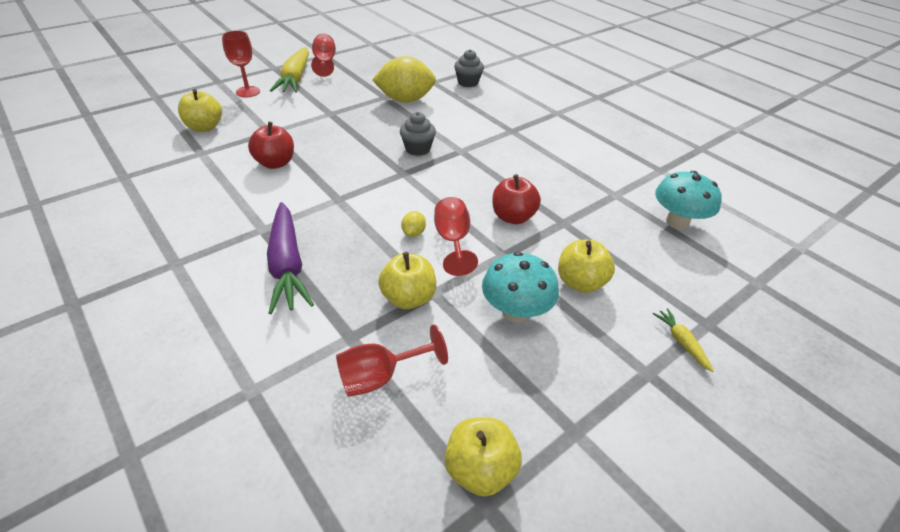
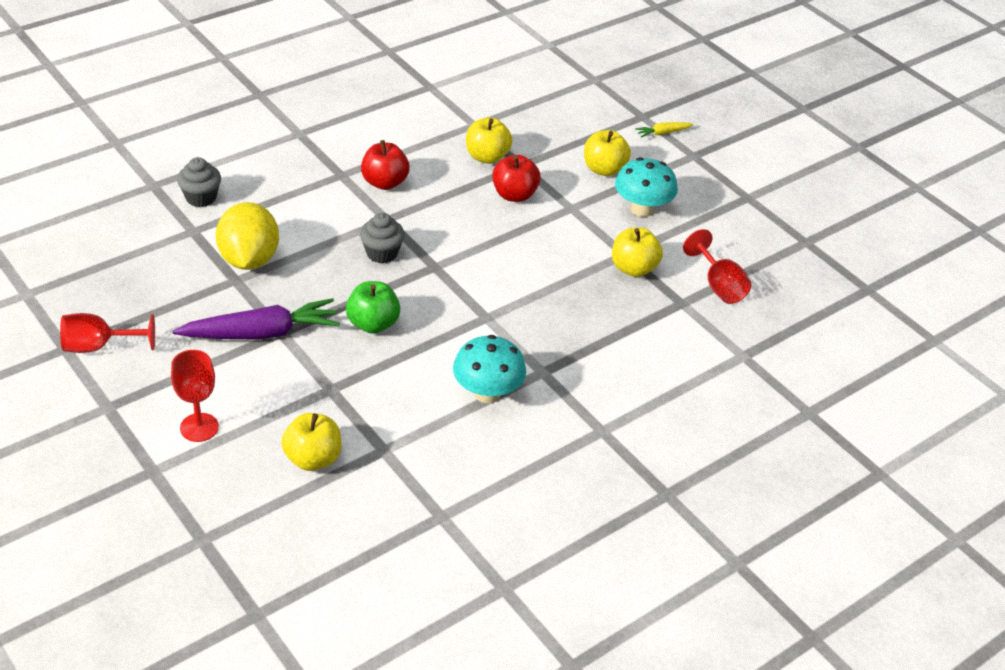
camera: 90 degrees left, 0 degrees up
(275, 163) = (411, 374): red apple -> red apple (384, 182)
(287, 265) = (598, 347): purple carrot -> purple carrot (261, 333)
(295, 78) = (157, 377): yellow carrot -> none
(334, 146) = (373, 324): none -> green apple
(413, 233) = (543, 262): yellow lemon -> none
(453, 241) = (553, 237): red goblet -> none
(480, 470) = (783, 242): yellow apple -> yellow apple (487, 157)
(677, 222) = (517, 98): turquoise mushroom -> turquoise mushroom (487, 393)

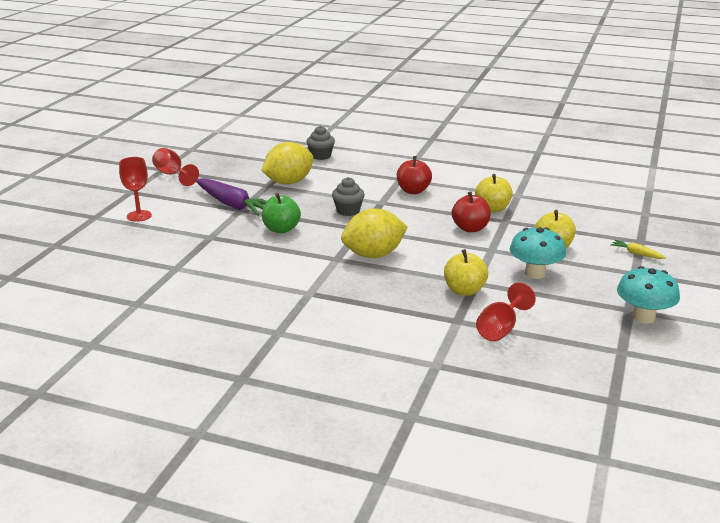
camera: 60 degrees right, 15 degrees down
(313, 458) = (146, 251): yellow apple -> none
(487, 393) = (264, 282): turquoise mushroom -> turquoise mushroom (643, 317)
(505, 287) = (373, 255): none -> yellow lemon

